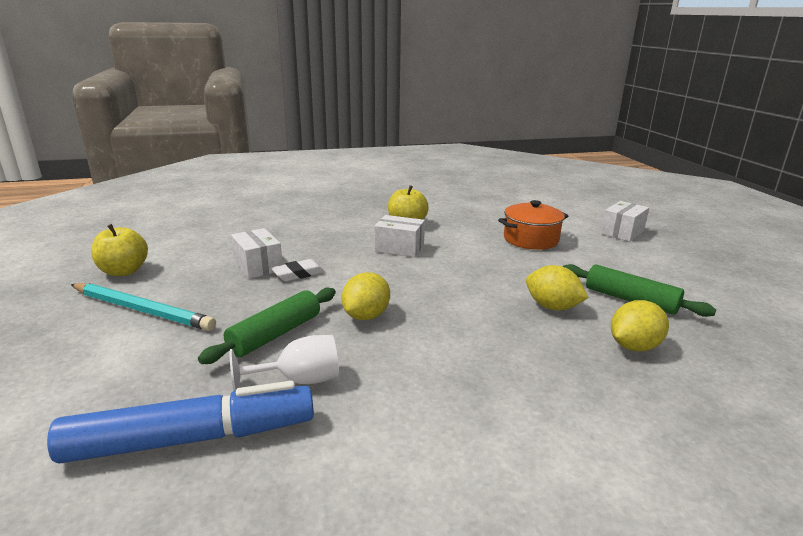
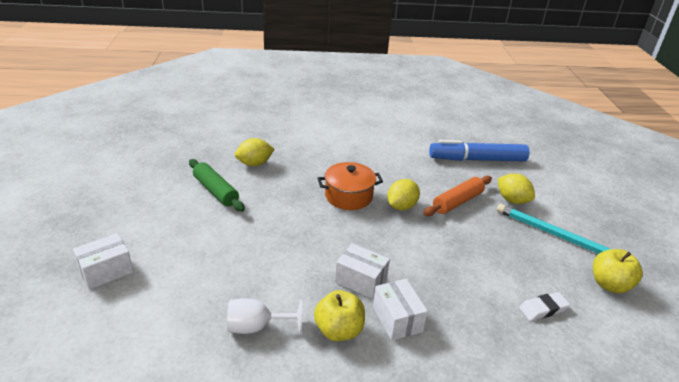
camera: 170 degrees left, 10 degrees up
(258, 266) = (493, 273): white box -> white box (397, 319)
(275, 334) = (457, 202): green rolling pin -> orange rolling pin
(298, 274) = (455, 256): white eraser -> white eraser (543, 309)
(299, 381) = (438, 174): white goblet -> white goblet (256, 327)
(530, 239) = (218, 274): orange pot -> orange pot (348, 196)
(552, 307) = (275, 194): yellow lemon -> yellow lemon (512, 200)

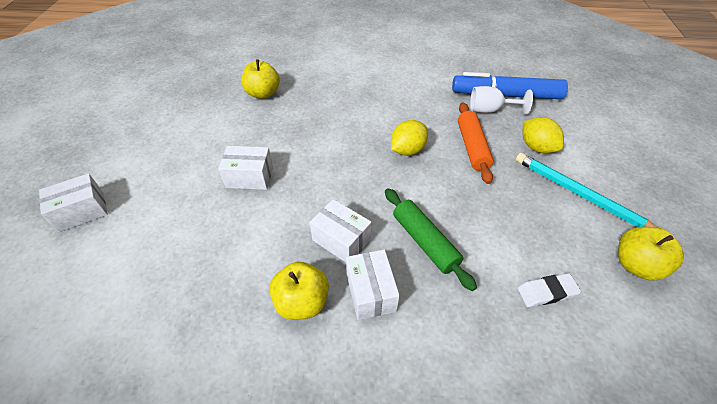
camera: 10 degrees right, 15 degrees up
(216, 191) = (215, 124): green rolling pin -> green rolling pin (425, 242)
(254, 164) = (263, 93): yellow lemon -> yellow apple
(256, 327) = (214, 290): white goblet -> white goblet (490, 110)
(262, 234) = (249, 177): none -> white box
(348, 196) = (352, 135): orange pot -> none
(457, 202) = (472, 147): orange rolling pin -> orange rolling pin turned 60 degrees counterclockwise

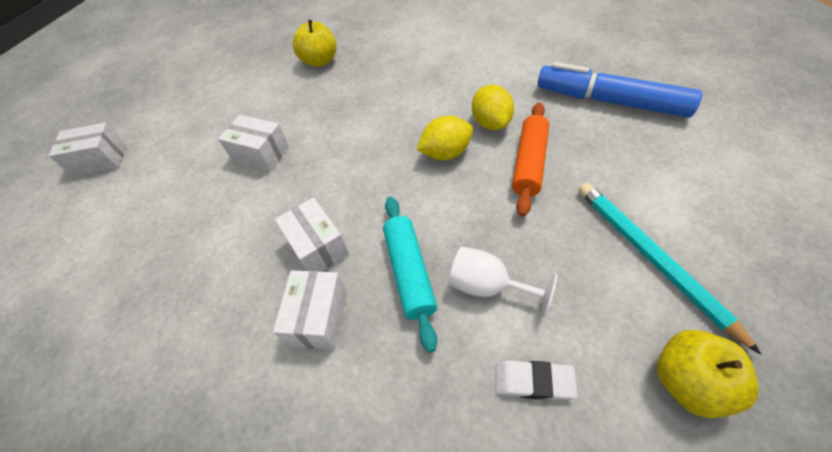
camera: 25 degrees right, 5 degrees up
(302, 302) = (243, 307): yellow apple -> none
(425, 242) = (409, 272): green rolling pin -> turquoise rolling pin
(490, 110) = (578, 118): white goblet -> white goblet (488, 286)
(536, 147) = (619, 179): yellow lemon -> yellow lemon (491, 123)

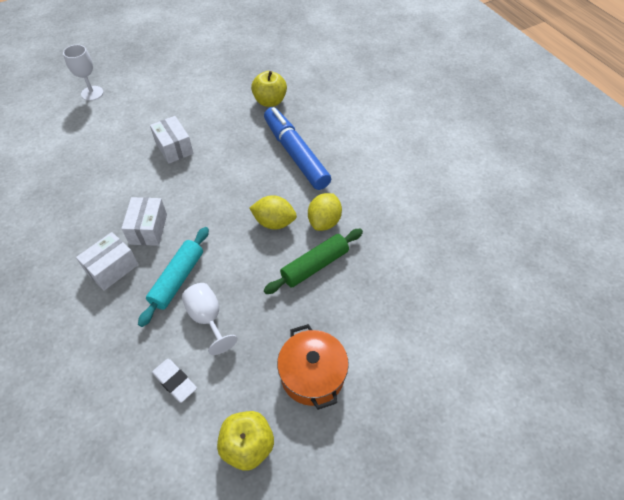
camera: 30 degrees right, 0 degrees up
(100, 160) = (92, 93): white box -> white goblet
(529, 163) = (314, 266): orange rolling pin -> green rolling pin
(610, 101) = (420, 262): blue marker -> blue marker (295, 154)
(651, 258) = (312, 375): turquoise pencil -> orange pot

